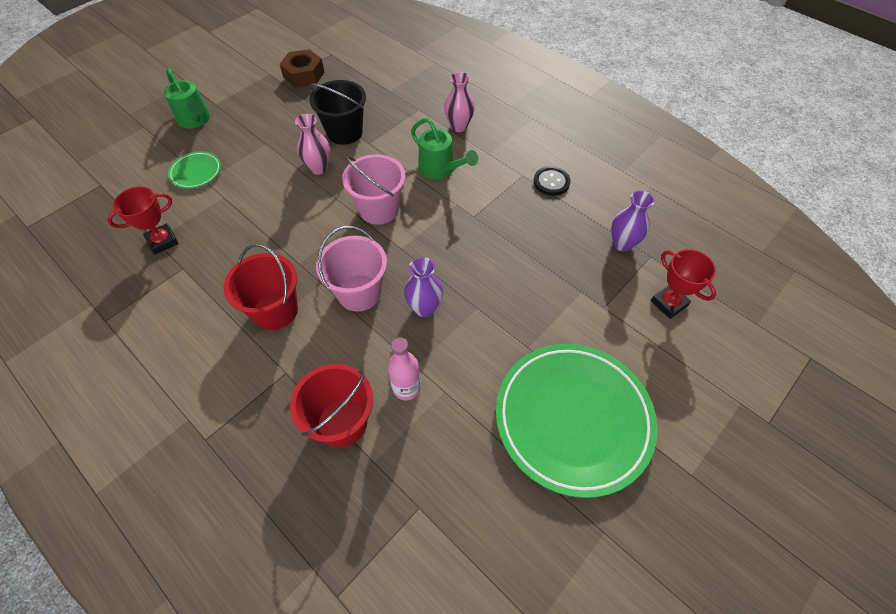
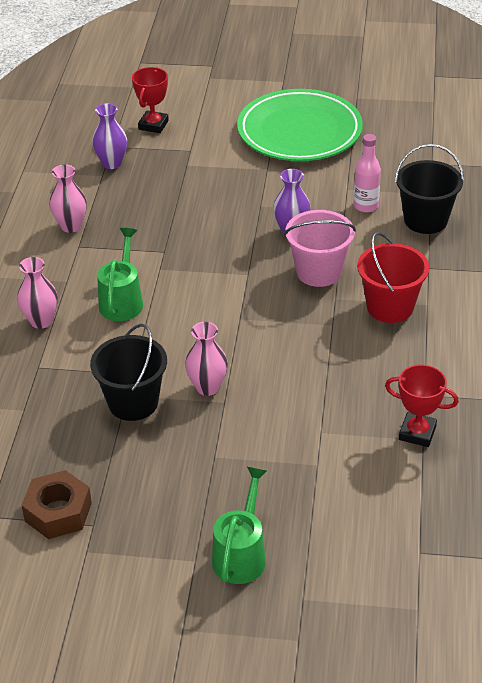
camera: 125 degrees left, 15 degrees down
(196, 172) = (314, 482): green plate -> none
(342, 422) = (425, 220): red bucket -> black bucket
(379, 209) = (217, 312): pink bucket -> none
(551, 182) = (71, 226): black button -> pink vase

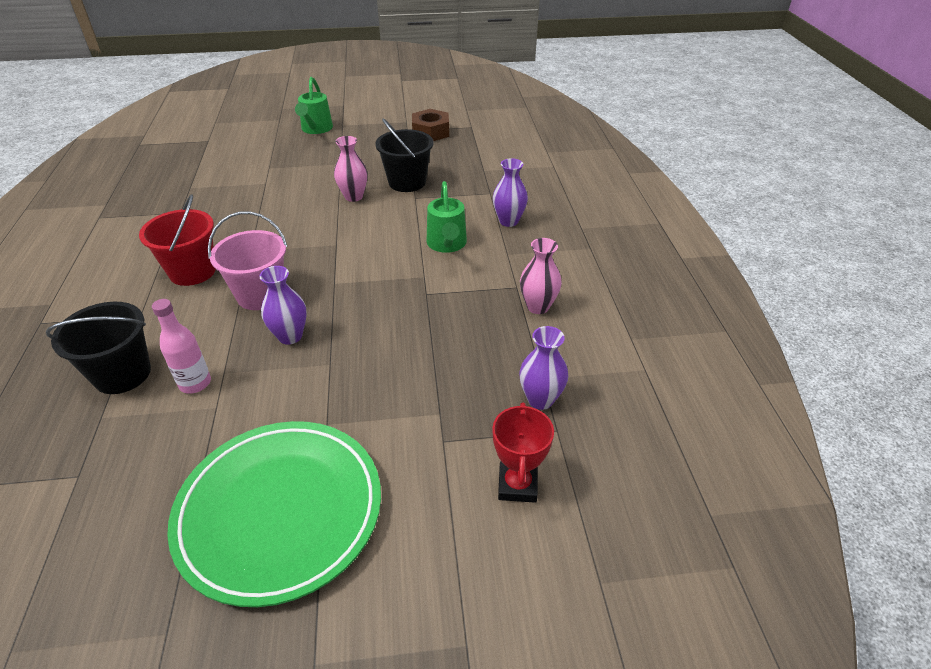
camera: 165 degrees right, 0 degrees up
(41, 321) = (508, 221): pink vase -> purple vase
(417, 433) = (193, 190): red trophy -> none

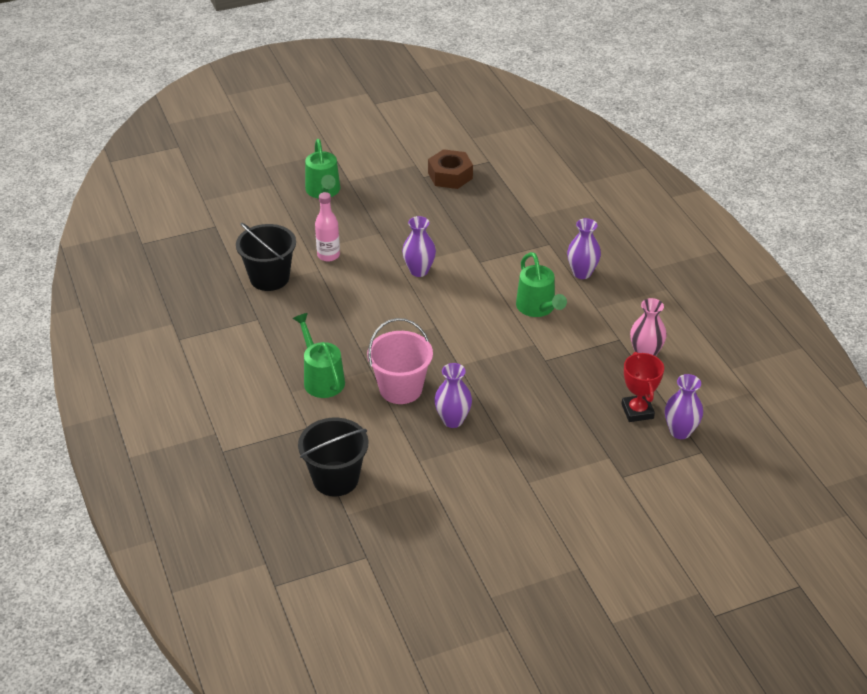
camera: 15 degrees left, 0 degrees up
(192, 271) = (321, 378): red bucket -> green watering can
(195, 383) = (402, 474): pink bottle -> pink bottle (328, 255)
(280, 512) = (533, 547): green plate -> none
(353, 196) = (419, 271): pink vase -> purple vase
(407, 182) = (461, 244): black bucket -> black bucket (269, 278)
(517, 485) = (689, 495): red trophy -> red trophy (637, 411)

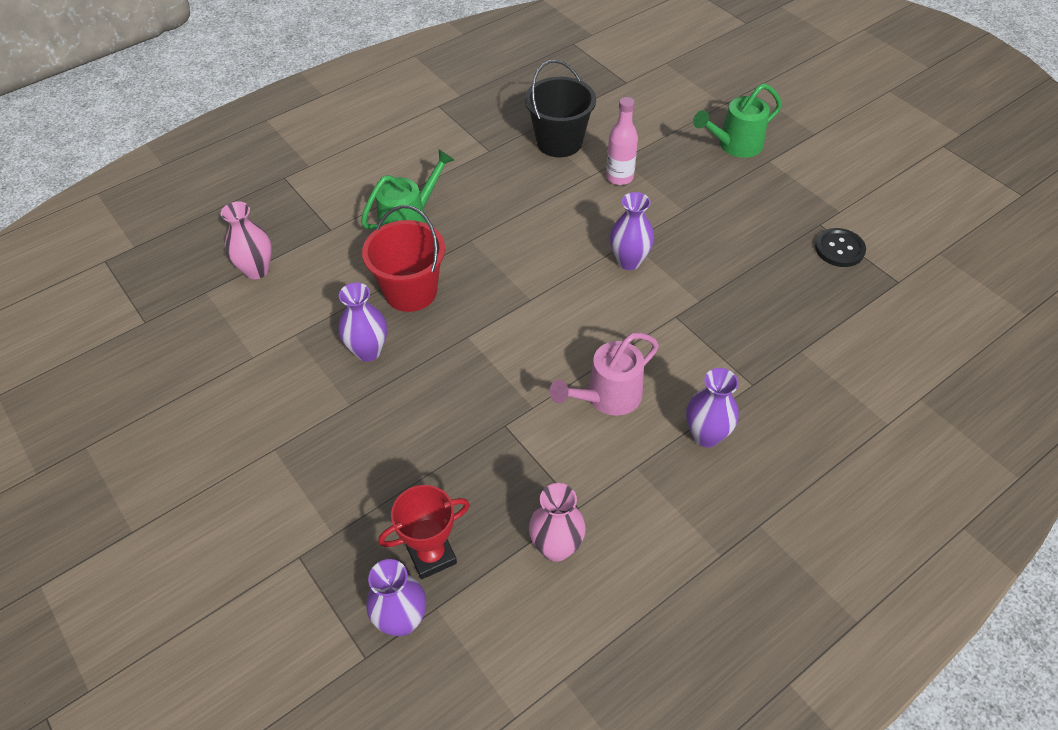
camera: 75 degrees right, 10 degrees up
(335, 479) = (256, 270): black bucket -> pink vase
(400, 388) = (410, 291): pink bucket -> red bucket
(450, 175) = (839, 249): brown nut -> black button
(538, 308) = (607, 397): green watering can -> pink watering can

